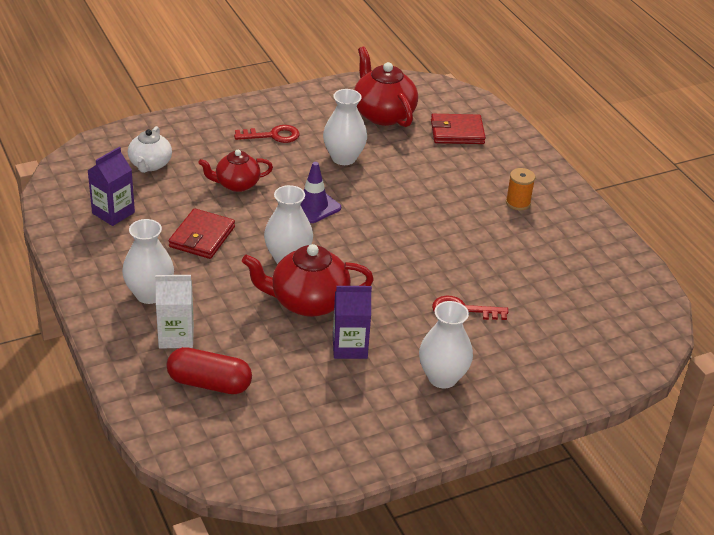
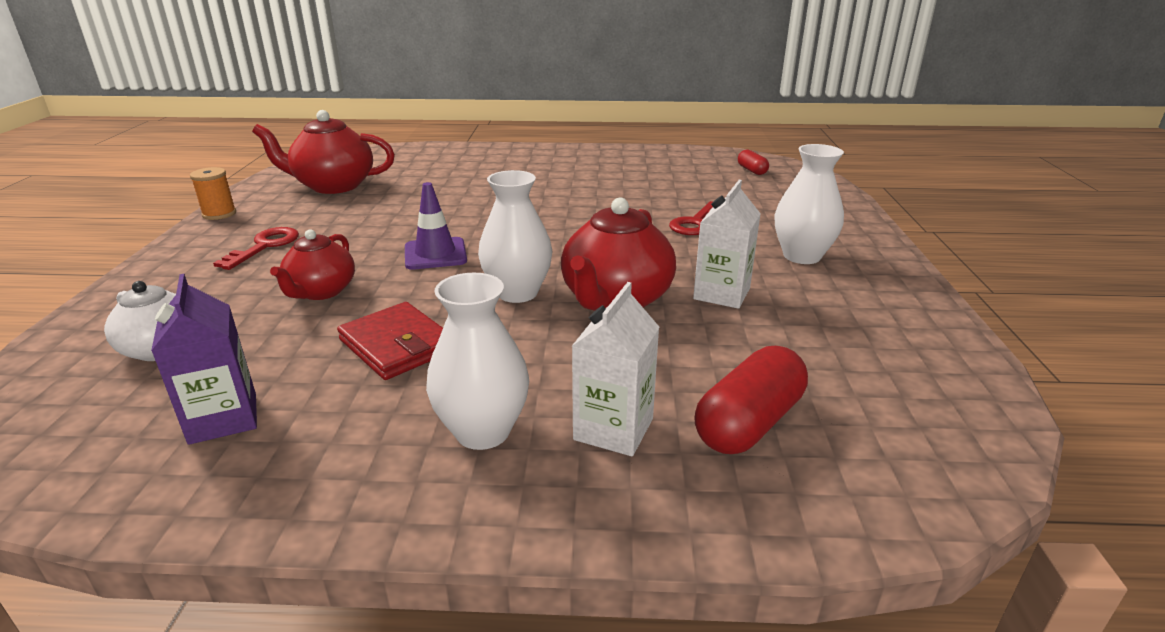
camera: 60 degrees left, 10 degrees down
(343, 158) = (373, 219): white vase -> none
(349, 347) = (721, 294): purple carton -> white carton
(457, 132) = (416, 165): red wallet -> none
(518, 203) = (554, 167): orange spool -> orange spool (219, 214)
(621, 320) = (752, 170): none -> red capsule

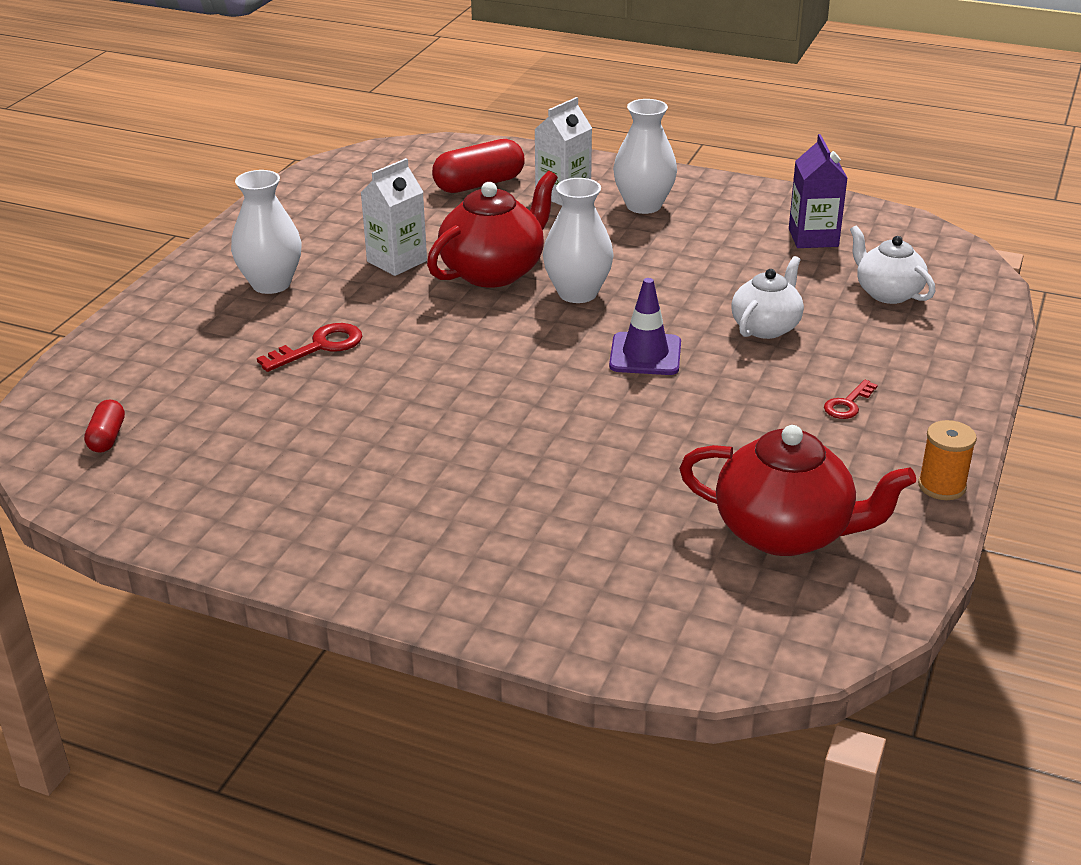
camera: 160 degrees left, 5 degrees up
(265, 246) = (848, 404): red key -> red key, size x0.64
(321, 291) = (766, 327): red teapot -> white teapot
(397, 345) = (694, 265): red wallet -> none

